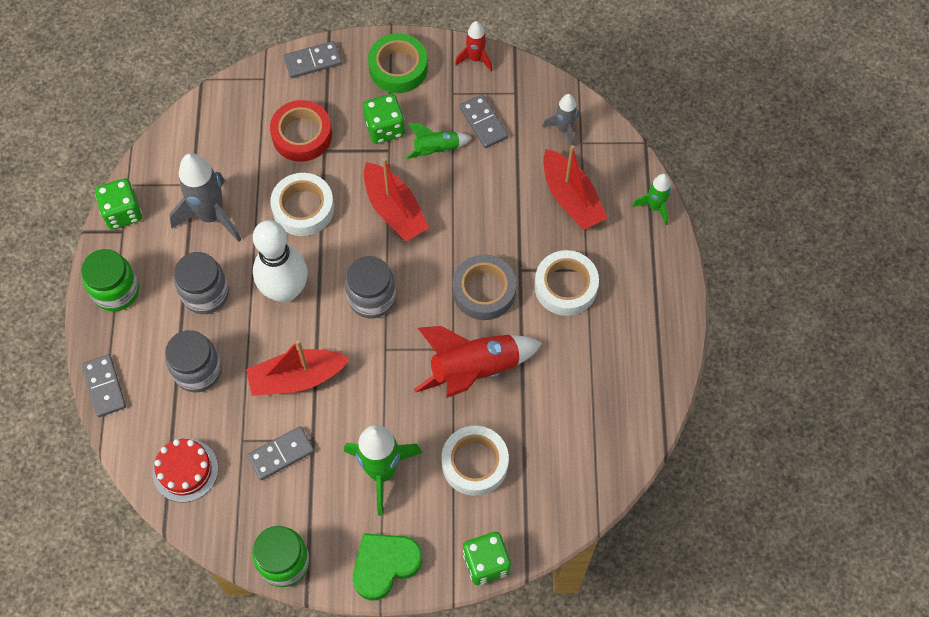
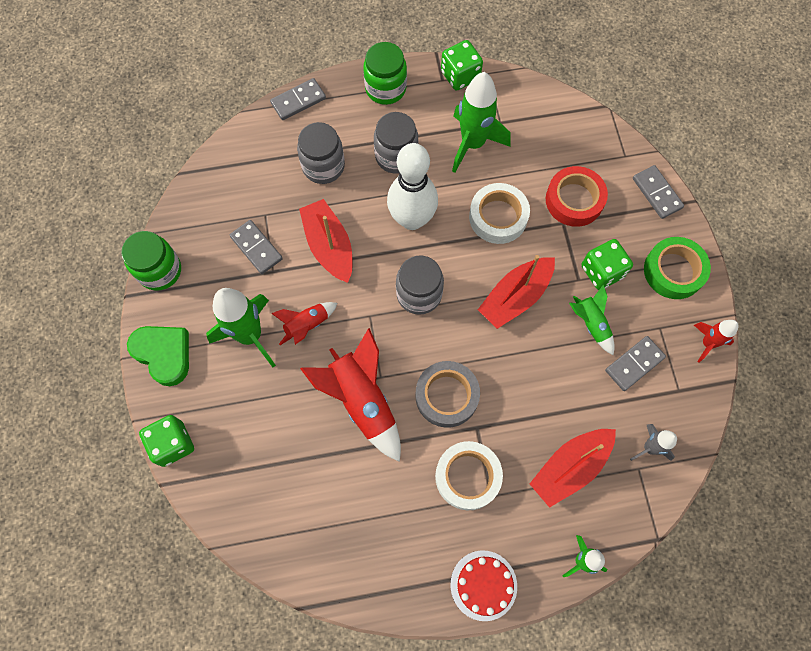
camera: 80 degrees right, 5 degrees up
(185, 470) = (233, 177): red cake -> red cake (483, 585)
(211, 216) = (472, 144): grey rocket -> green rocket
(383, 412) = (307, 325): none -> red rocket
(474, 463) = (268, 417): white tape -> none

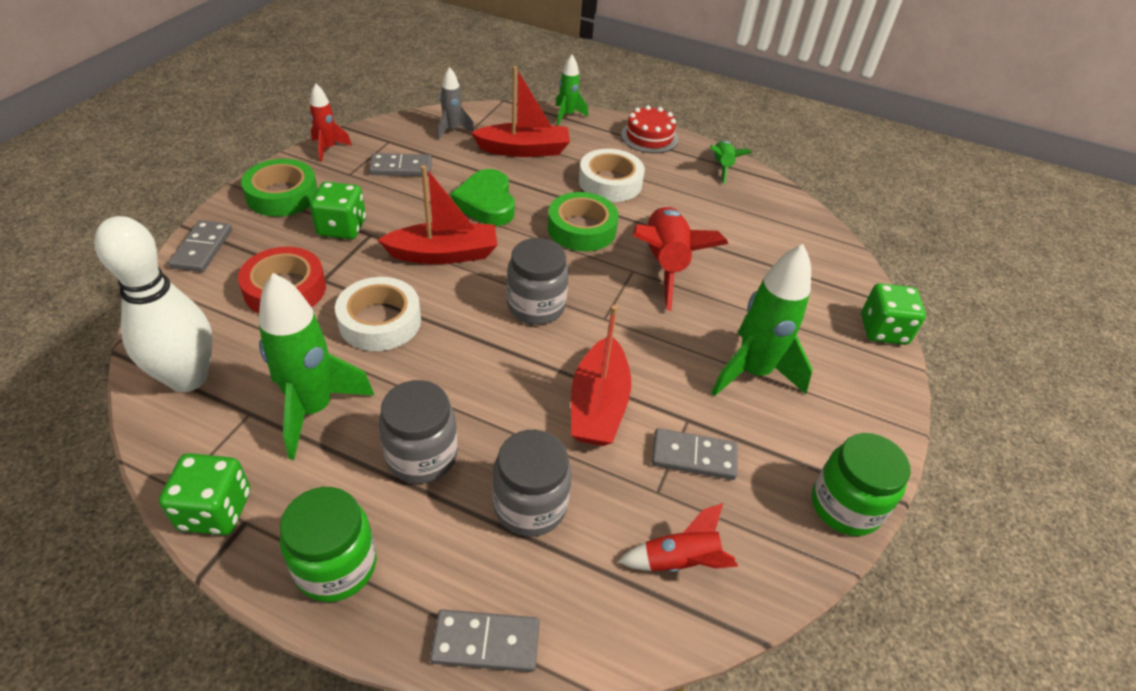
camera: 150 degrees left, 25 degrees down
(164, 354) = (869, 410): green heart -> green heart (486, 203)
(256, 248) = (693, 457): grey domino -> grey domino turned 75 degrees counterclockwise
(307, 325) = (680, 346): red rocket -> red rocket (679, 562)
(412, 219) = (475, 374): white bowling pin -> white bowling pin (188, 378)
(446, 396) = (581, 229): grey tape -> green tape
(591, 324) = (401, 204): green rocket -> green rocket (722, 167)

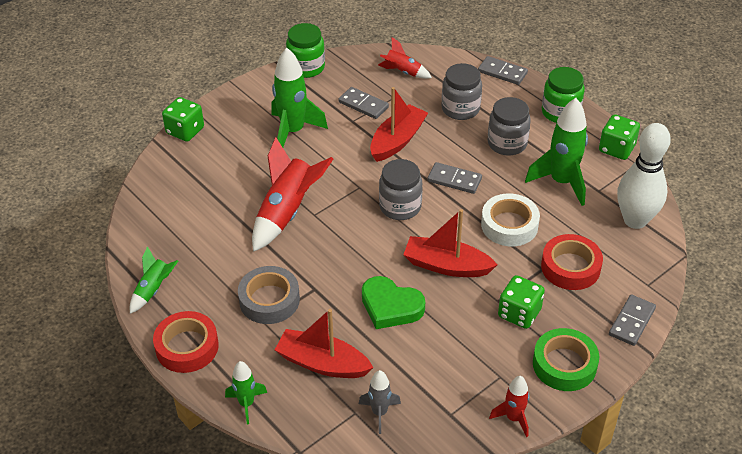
camera: 150 degrees left, 0 degrees up
(401, 167) = (450, 371): grey domino -> grey domino (454, 180)
(486, 203) = (390, 306): green heart -> green heart turned 105 degrees clockwise
(581, 229) = (327, 259): green tape -> none
(610, 182) = (269, 300): white tape -> grey tape
(649, 137) = (187, 347): red cake -> red tape

